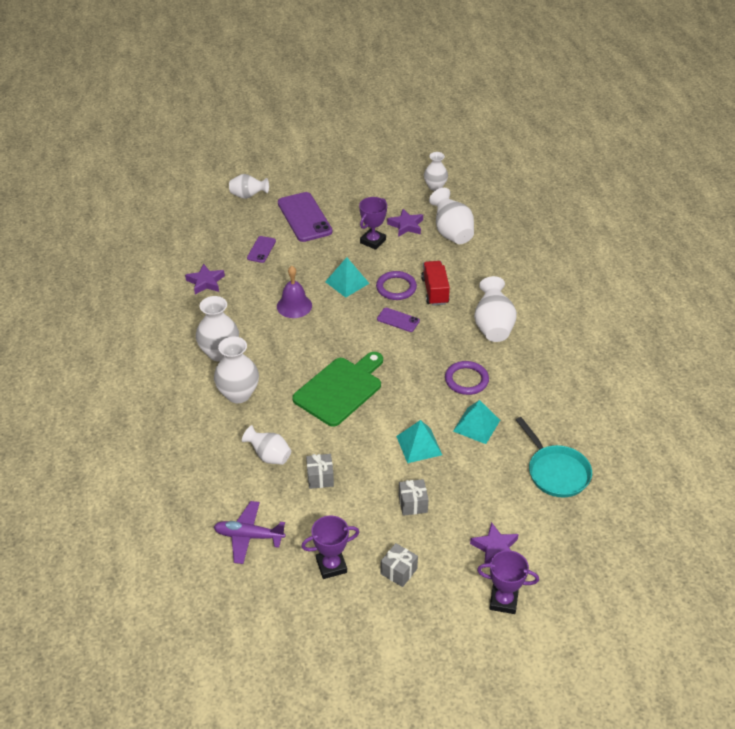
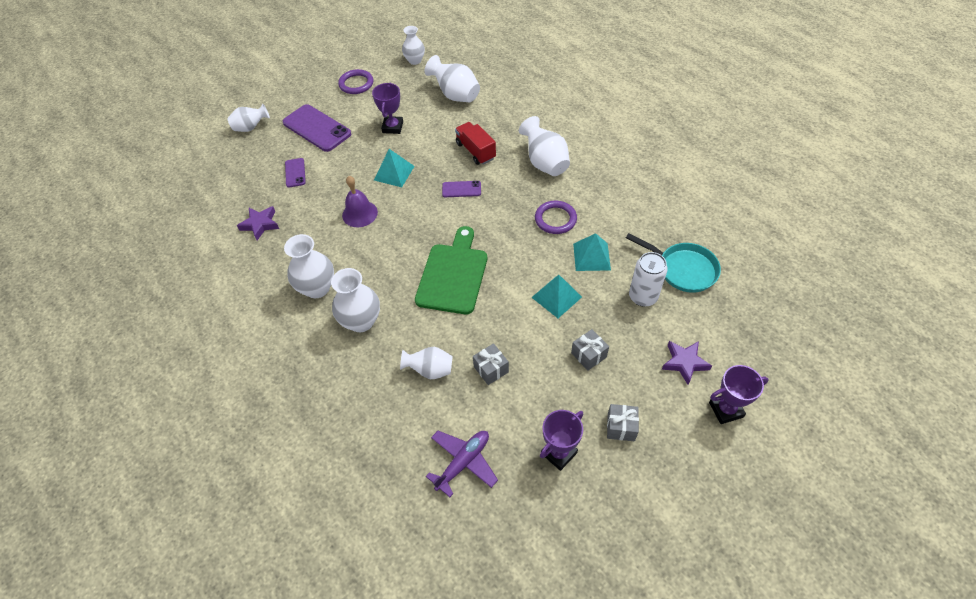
camera: 25 degrees left, 10 degrees up
(249, 536) = (463, 462): purple plane -> purple plane turned 150 degrees clockwise
(396, 288) = (440, 161): purple ring -> purple ring (356, 84)
(406, 226) = (412, 103): purple star -> none
(498, 478) = (643, 297): none -> white can

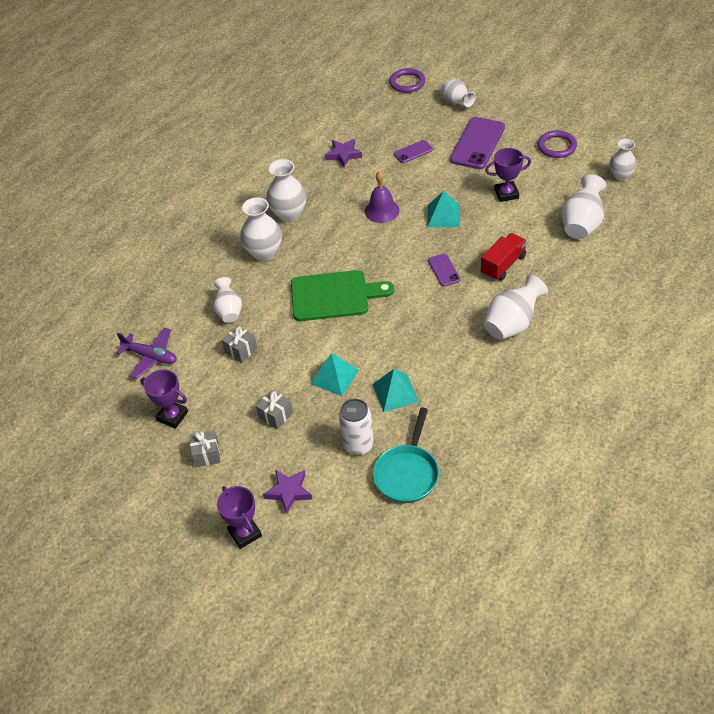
camera: 75 degrees right, 5 degrees down
(555, 219) = (434, 352): purple ring -> purple ring (407, 83)

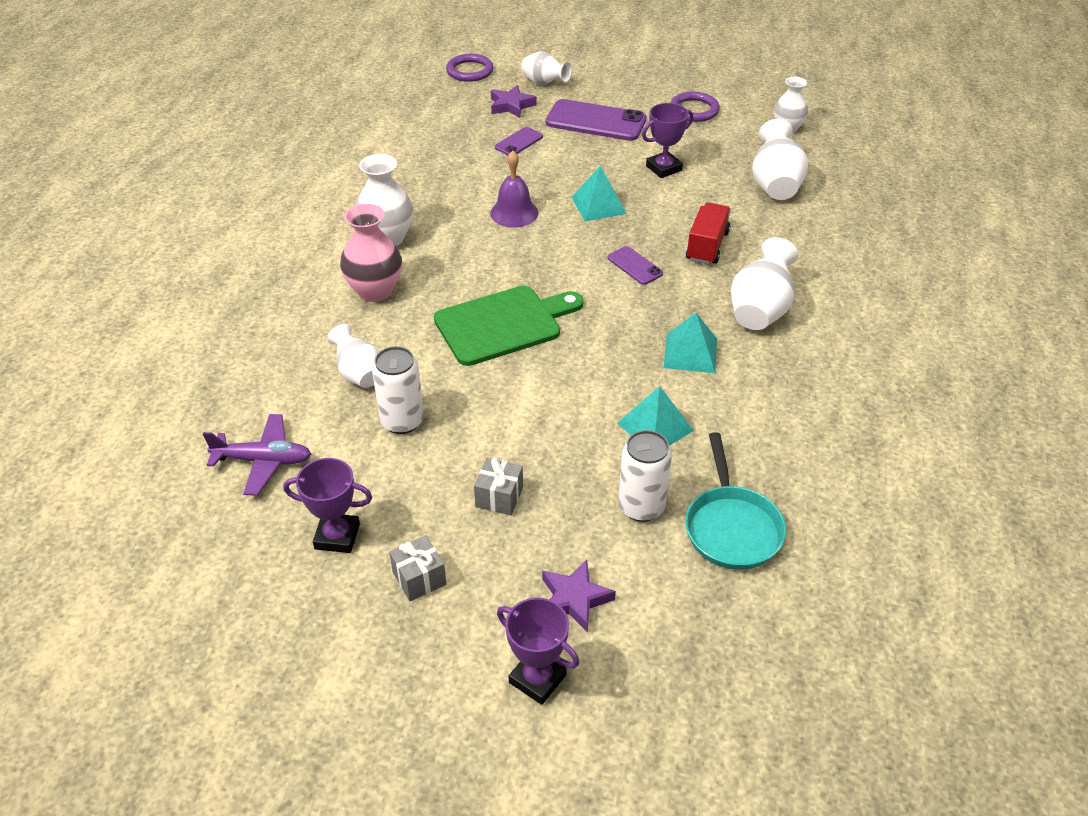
camera: 25 degrees left, 5 degrees down
(241, 350) = (402, 421): grey gift -> white can
(264, 253) = (375, 291): white vase -> pink vase
(334, 376) = (558, 425): turquoise pyramid -> turquoise pyramid (690, 353)
(343, 155) = (428, 159): purple star -> purple star (511, 105)
(477, 143) = (596, 121): purple phone -> purple phone turned 75 degrees counterclockwise

